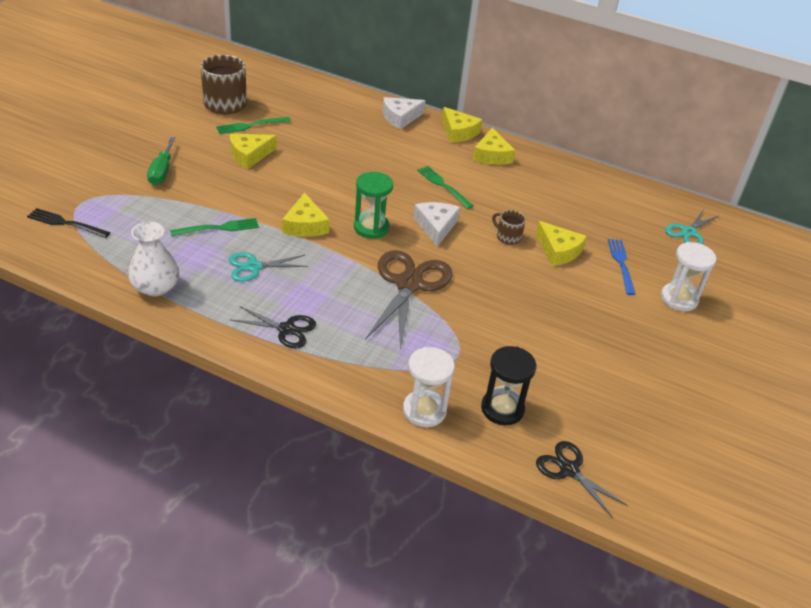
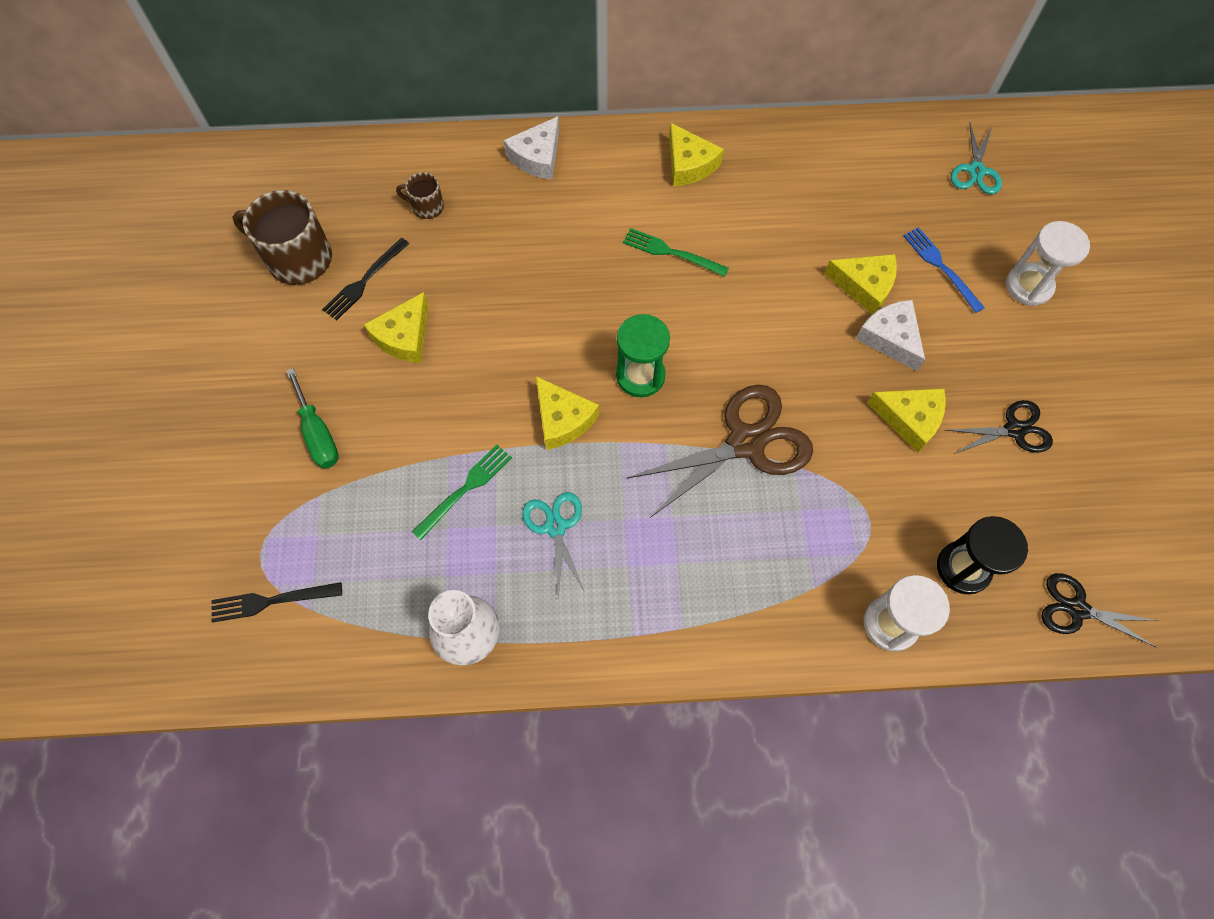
camera: 25 degrees left, 25 degrees up
(250, 126) = (364, 281): green fork -> black fork
(254, 267) = (555, 527): turquoise scissors -> turquoise scissors turned 120 degrees clockwise
(286, 329) = (665, 602): black scissors -> black scissors (1014, 430)
(409, 284) = (746, 443): brown scissors -> brown scissors turned 75 degrees clockwise
(436, 226) = (710, 328): white cheese -> white cheese (890, 338)
(458, 132) = (623, 144): yellow cheese -> yellow cheese (909, 419)
(507, 237) = (798, 297): brown mug -> brown mug (426, 207)

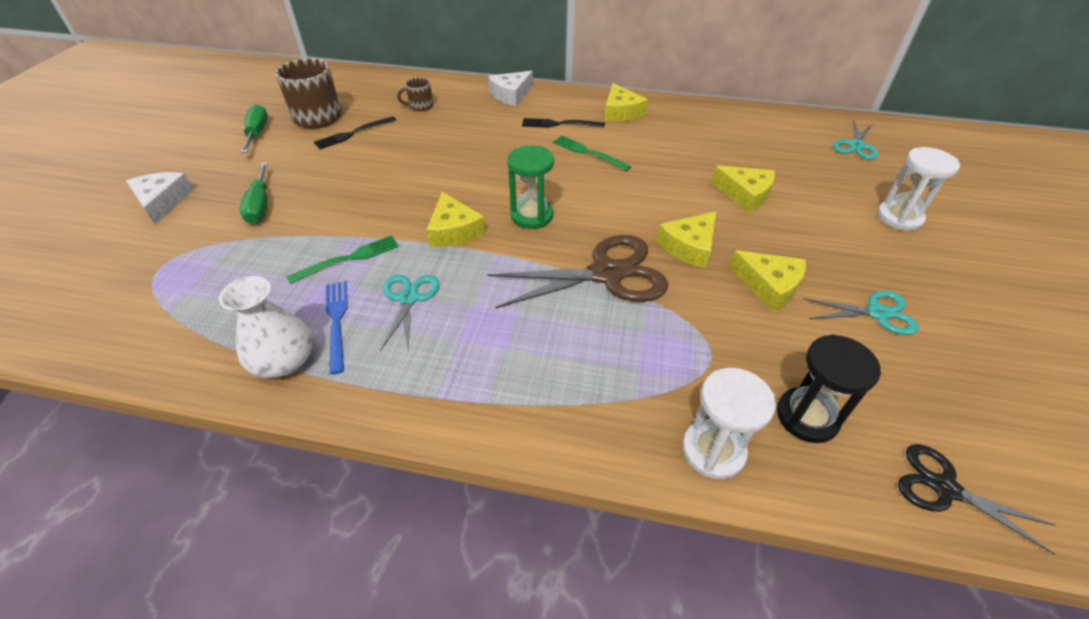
camera: 15 degrees right, 20 degrees down
(237, 308) = (257, 133): none -> green screwdriver
(271, 601) = (141, 300): black fork -> black fork (559, 124)
(404, 337) = (361, 165): yellow cheese -> yellow cheese (689, 247)
(426, 207) = (420, 106): brown mug -> brown mug turned 45 degrees counterclockwise
(890, 338) = (761, 229): white cheese -> white cheese (162, 202)
(940, 266) = (816, 193): blue fork -> blue fork (337, 321)
(1014, 430) = (877, 313): black scissors -> turquoise scissors

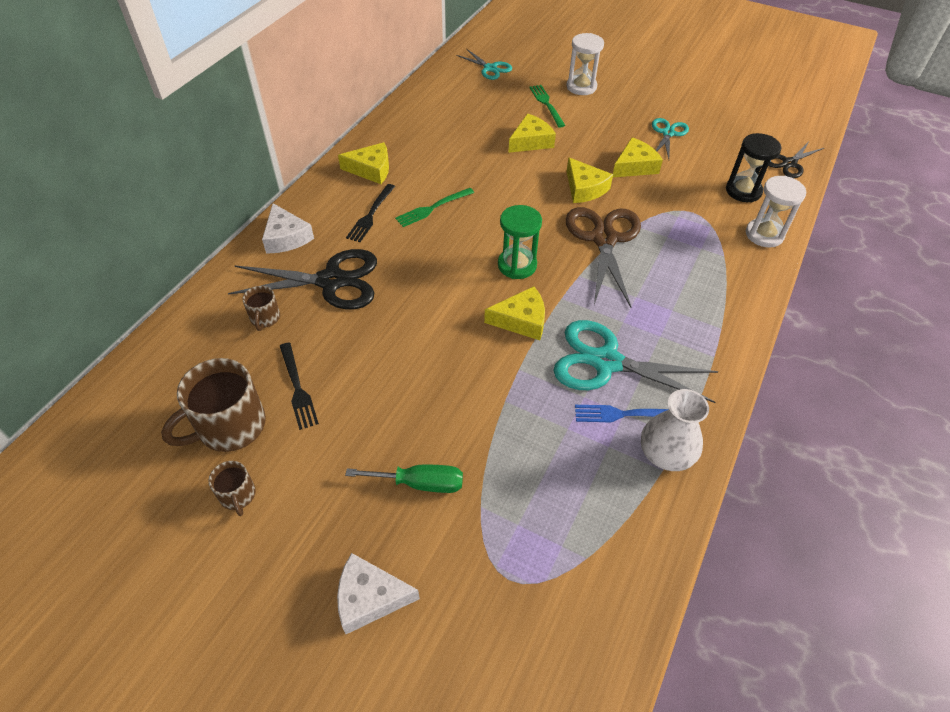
camera: 75 degrees left, 5 degrees up
(257, 133) = (238, 495): green screwdriver -> brown mug
(349, 258) = (540, 402): green fork -> green fork (546, 104)
(409, 298) = (606, 362): turquoise scissors -> turquoise scissors, size x1.77
(469, 123) = (331, 281): none -> black scissors

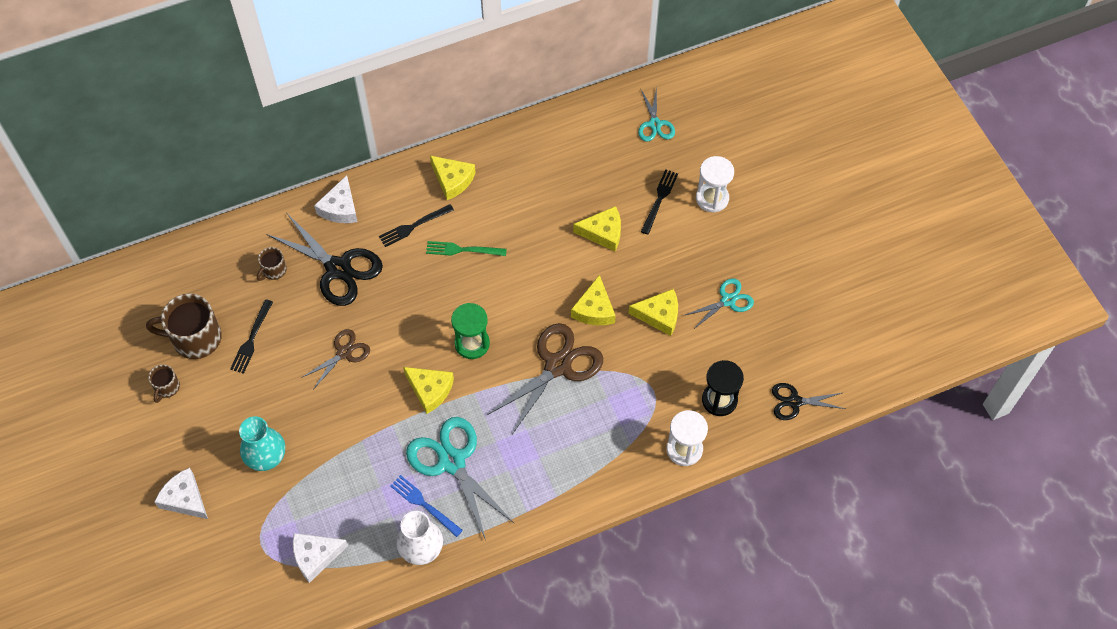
camera: 40 degrees right, 10 degrees up
(408, 341) = (344, 353): none -> brown scissors
(420, 483) = (265, 455): green screwdriver -> turquoise vase
(546, 104) = (659, 199): green fork -> black fork
(578, 543) = (315, 556): none -> white cheese

